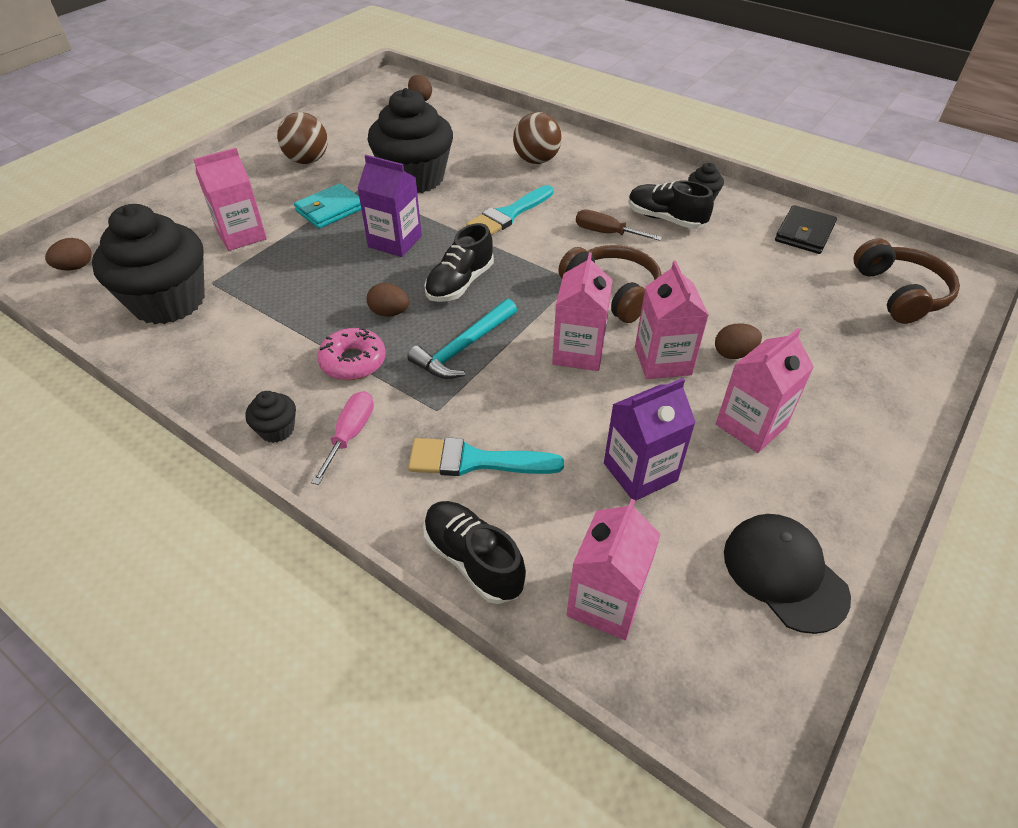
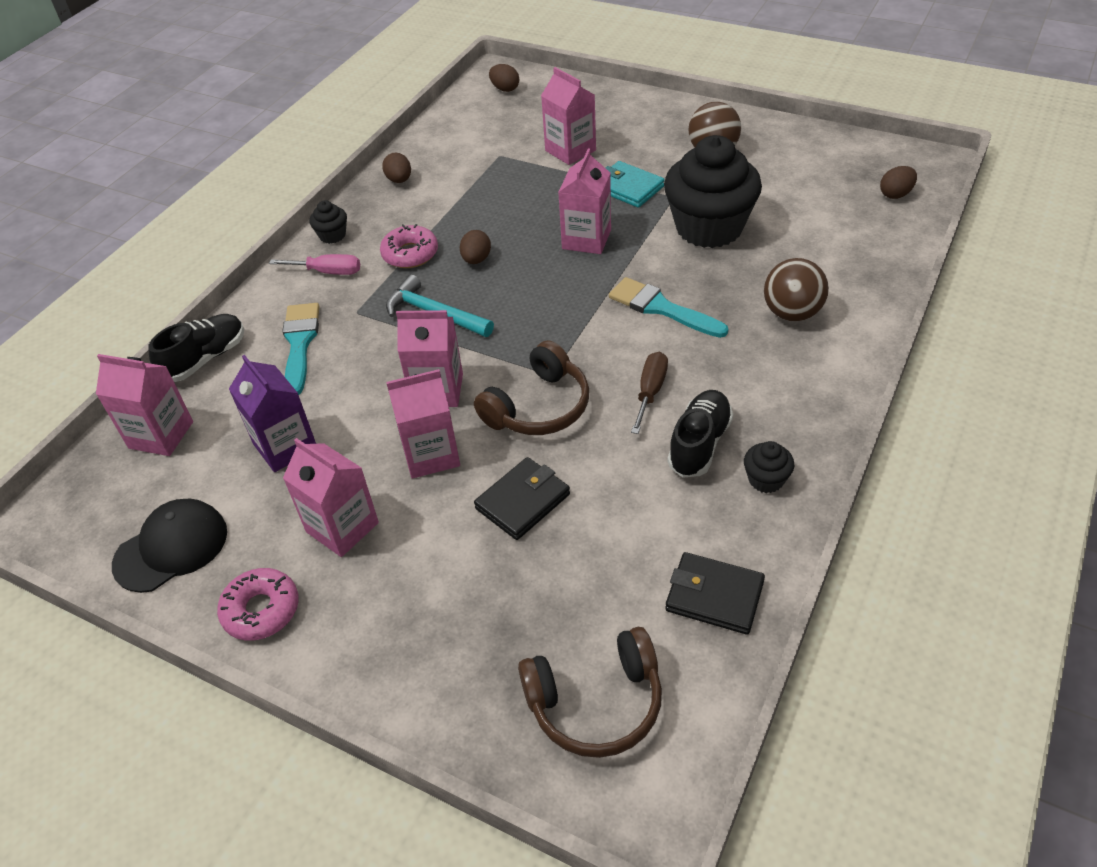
camera: 85 degrees right, 0 degrees up
(169, 301) = (471, 143): black cupcake -> none
(395, 241) = (586, 239): purple carton -> pink carton
(460, 283) = (529, 294): black shoe -> none
(720, 310) = (522, 501): none -> black wallet
(733, 353) = (449, 513): brown egg -> brown egg (399, 180)
(854, 486) = (261, 610): none -> pink donut

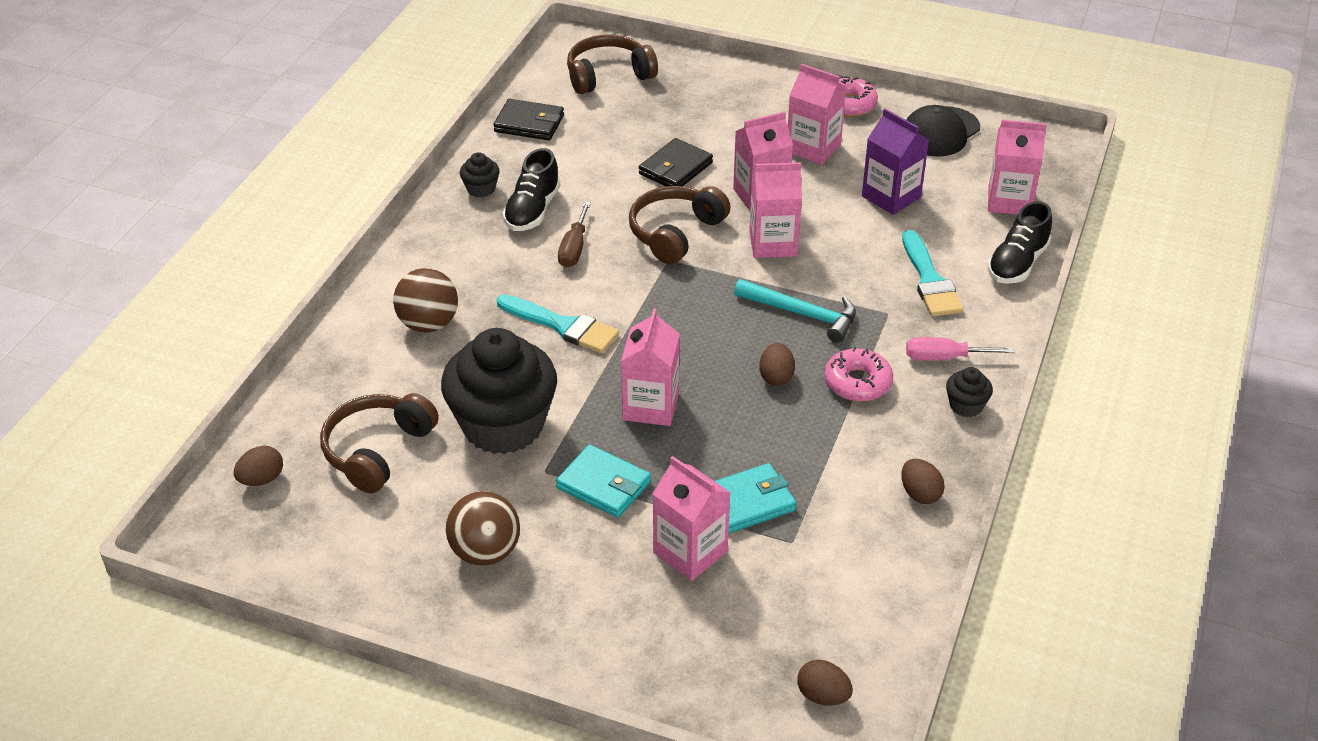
camera: 170 degrees right, 5 degrees down
(523, 177) = (748, 502): none -> turquoise wallet
(809, 212) = (377, 450): none -> brown headphones

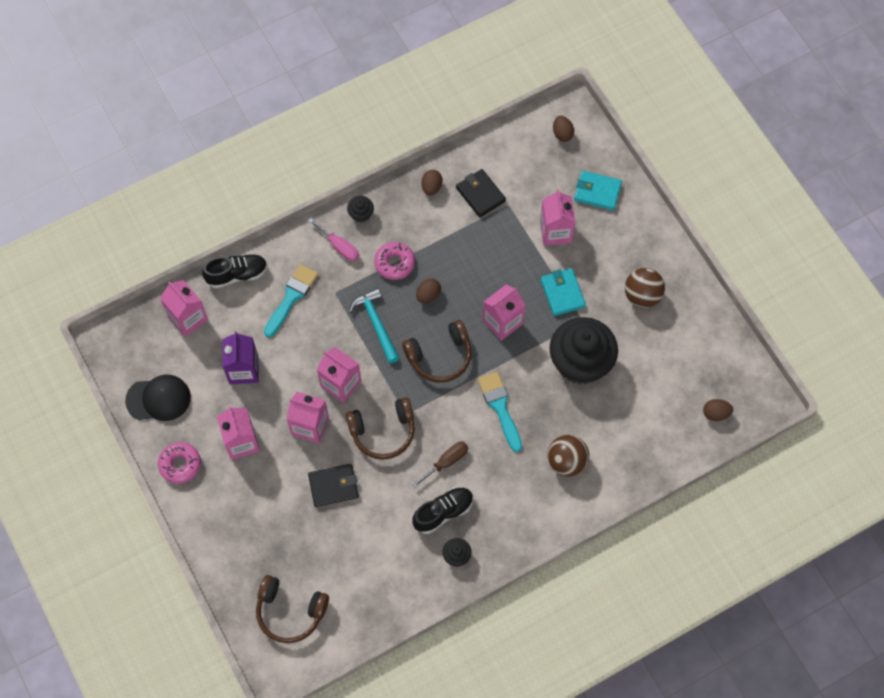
camera: 140 degrees left, 25 degrees up
(377, 450) = (650, 391): brown headphones -> brown headphones (440, 356)
(529, 123) = (379, 599): black wallet -> black wallet (480, 194)
(748, 502) = (508, 237): turquoise wallet -> turquoise wallet (597, 192)

